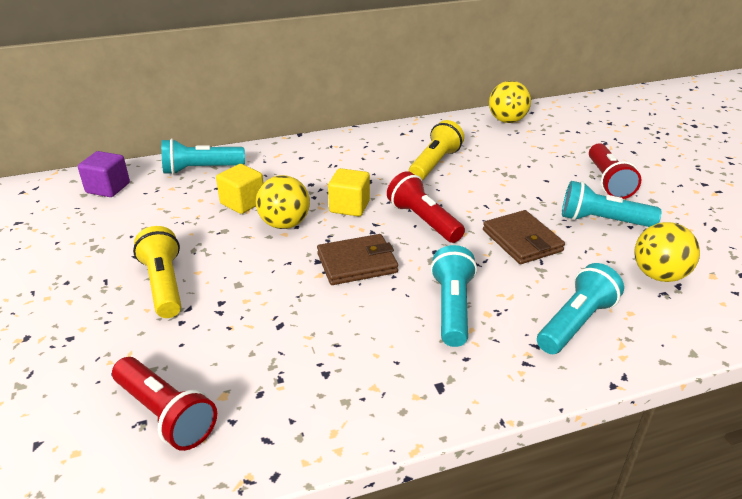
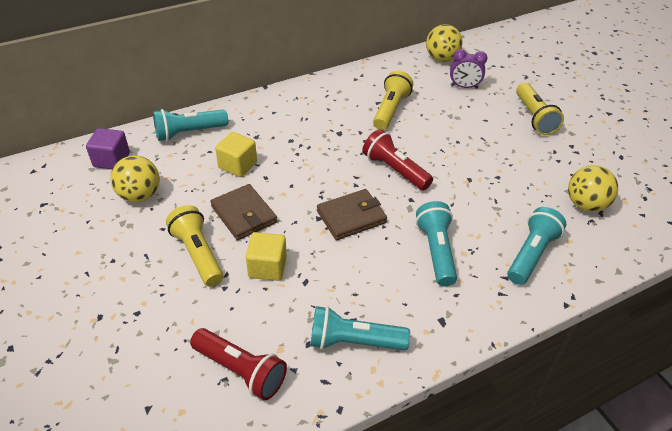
camera: 10 degrees left, 10 degrees up
(284, 224) = (280, 184): yellow ball -> yellow ball (140, 195)
(349, 206) = (330, 161): yellow cube -> yellow cube (267, 267)
(522, 240) = (477, 182): brown wallet -> brown wallet (244, 214)
(527, 148) = (464, 87): none -> purple clock
(602, 221) = (536, 157): turquoise flashlight -> turquoise flashlight (354, 342)
(608, 182) = (534, 117): red flashlight -> yellow flashlight

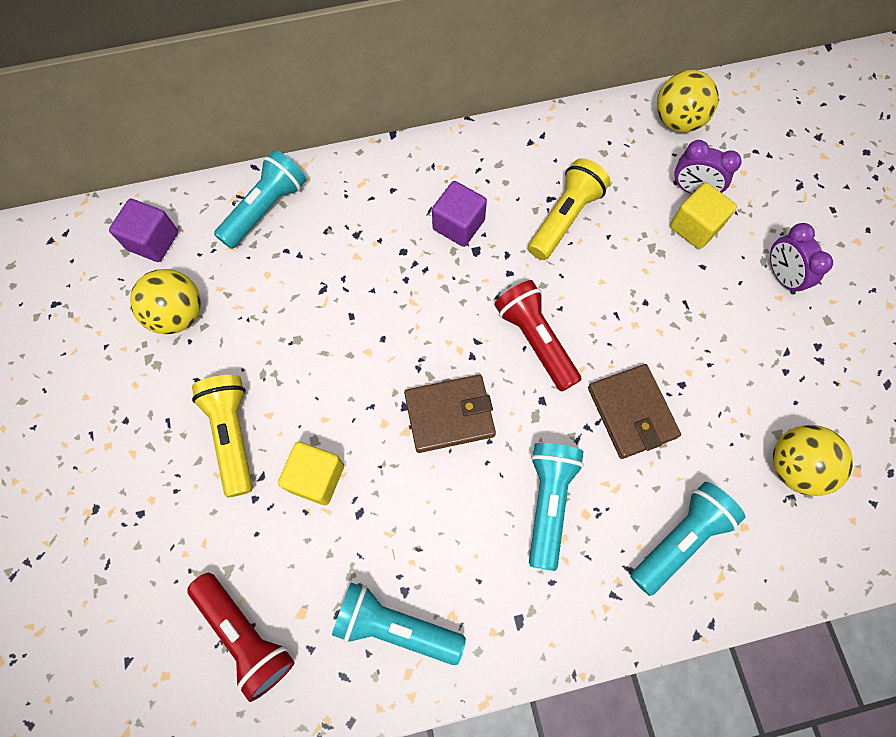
camera: 15 degrees right, 25 degrees up
(189, 133) = (265, 209): turquoise flashlight -> turquoise flashlight turned 135 degrees clockwise
(237, 165) = (318, 285): yellow cube -> yellow cube (695, 227)
(244, 214) = (306, 378): brown wallet -> brown wallet (631, 412)
(323, 122) = (458, 225): none -> purple cube
(534, 117) = (781, 276): yellow flashlight -> purple clock

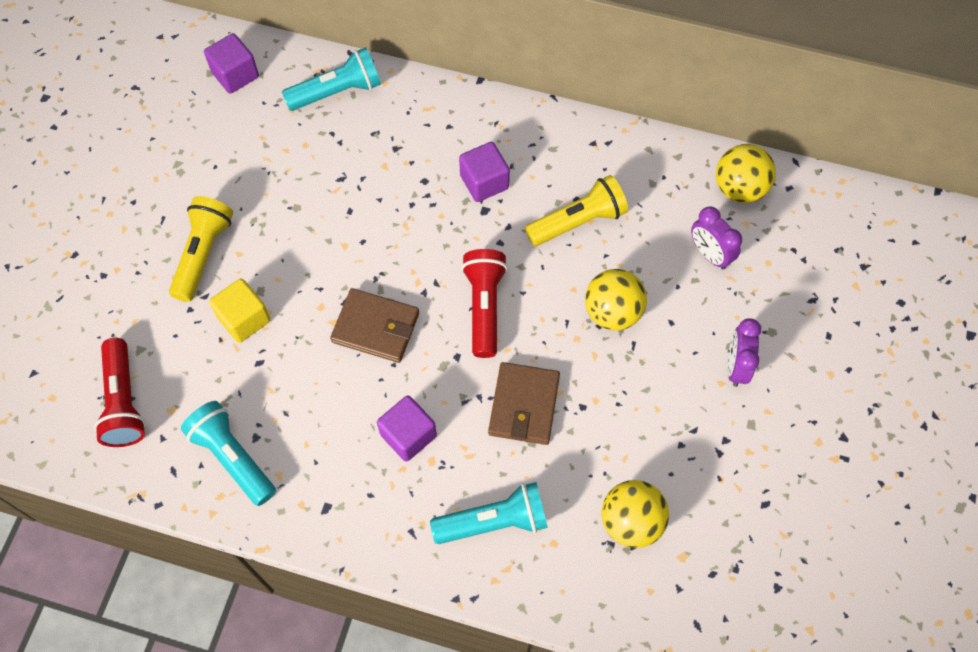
camera: 30 degrees right, 5 degrees down
(178, 314) = (219, 142): yellow ball -> yellow ball (612, 312)
(548, 502) = (408, 435): turquoise flashlight -> purple cube
(695, 227) = (688, 286): yellow cube -> none

